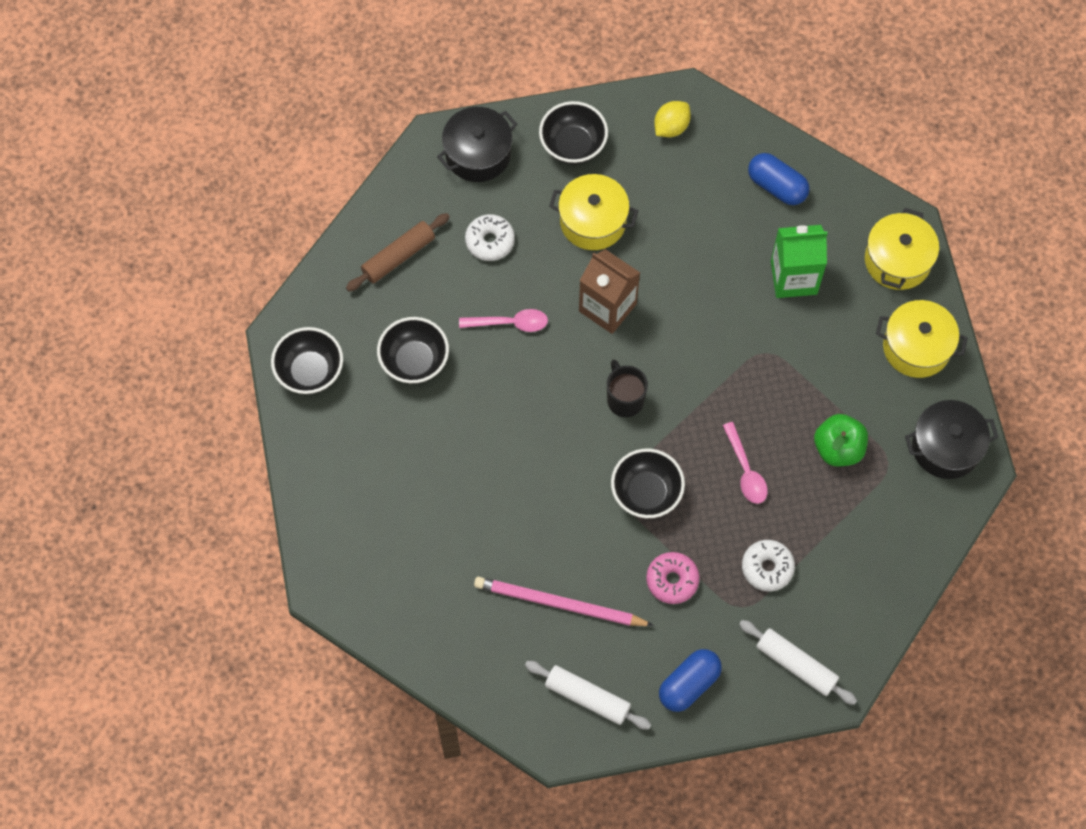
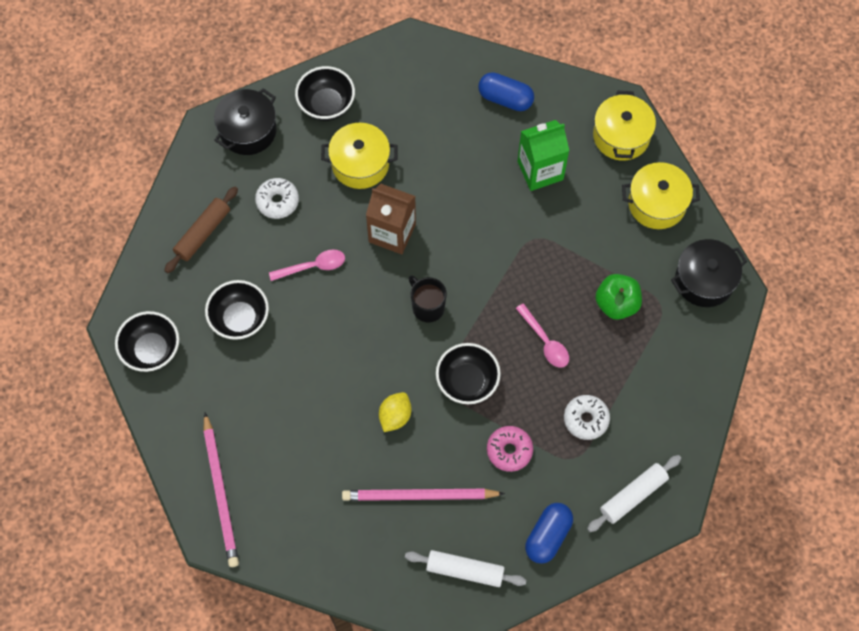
camera: 15 degrees left, 0 degrees up
(345, 545) = (221, 492): none -> pink pencil
(671, 127) = (404, 70): yellow lemon -> yellow lemon (395, 416)
(796, 664) = (633, 495): white rolling pin -> white rolling pin turned 60 degrees counterclockwise

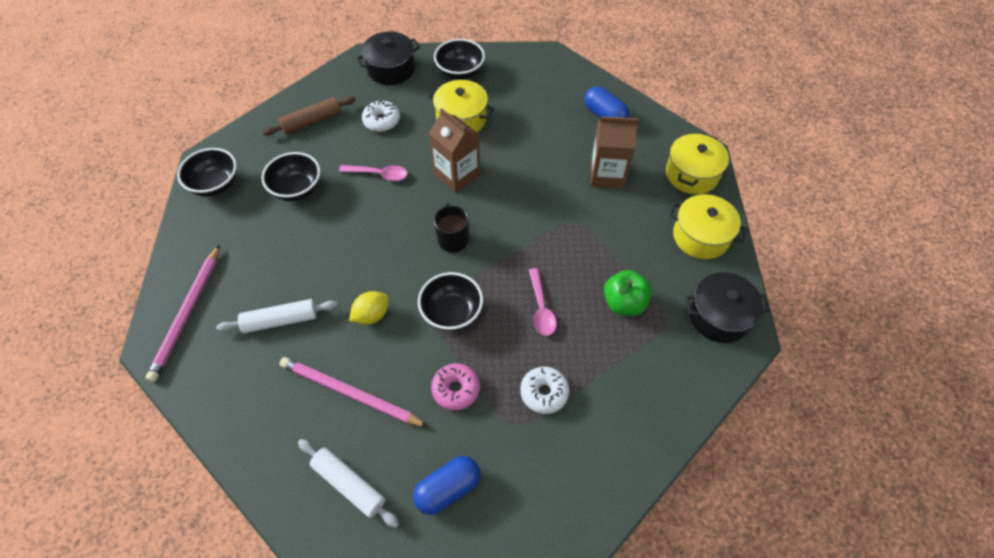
camera: 25 degrees right, 10 degrees down
(540, 170) = (607, 174): green carton -> brown carton
(633, 495) = (555, 488): white rolling pin -> white rolling pin (280, 320)

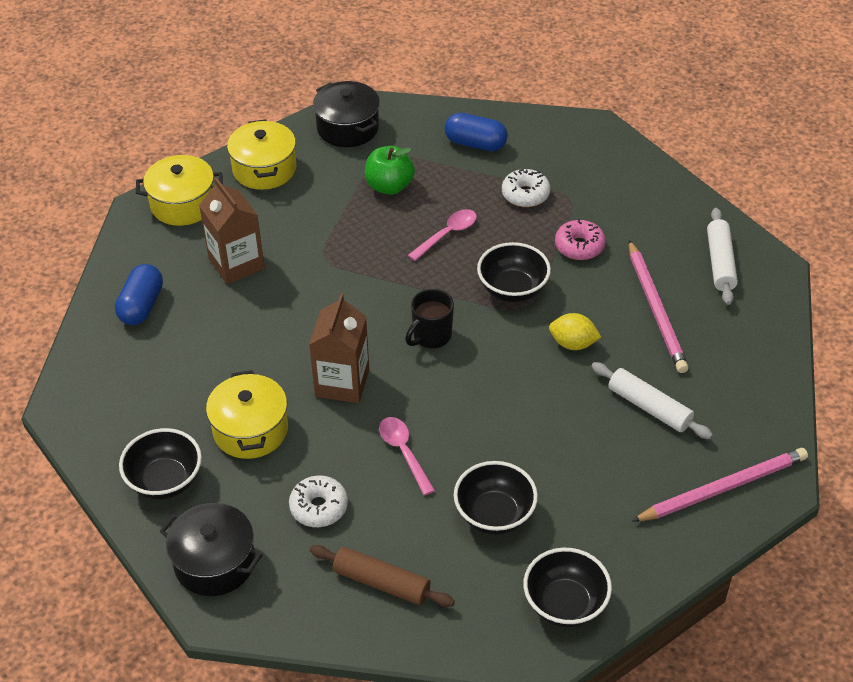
camera: 125 degrees left, 10 degrees down
(448, 489) = (658, 207): blue capsule -> blue capsule (475, 143)

